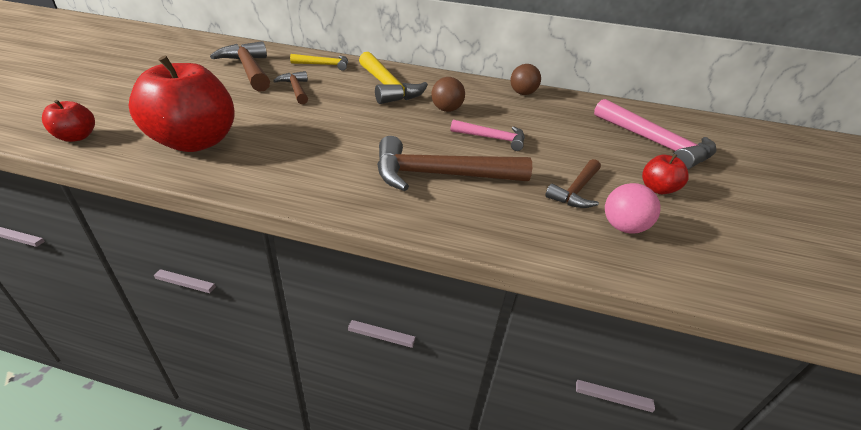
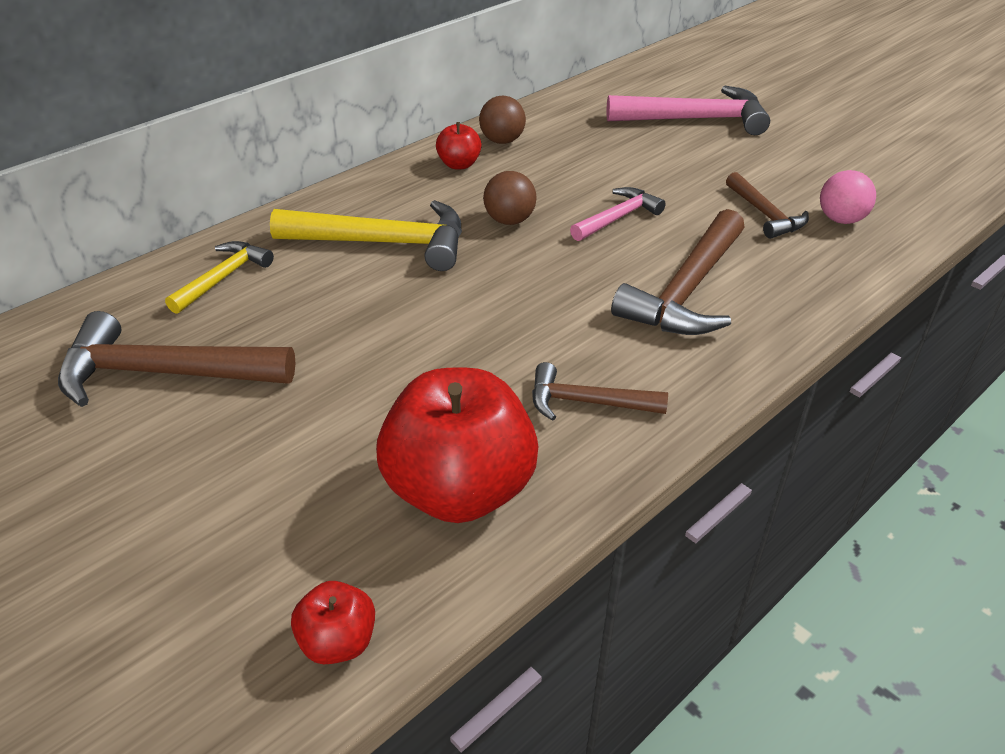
camera: 55 degrees left, 5 degrees up
(296, 90) = (317, 338): brown hammer -> brown hammer (587, 402)
(657, 189) = (786, 167): red apple -> red apple (459, 164)

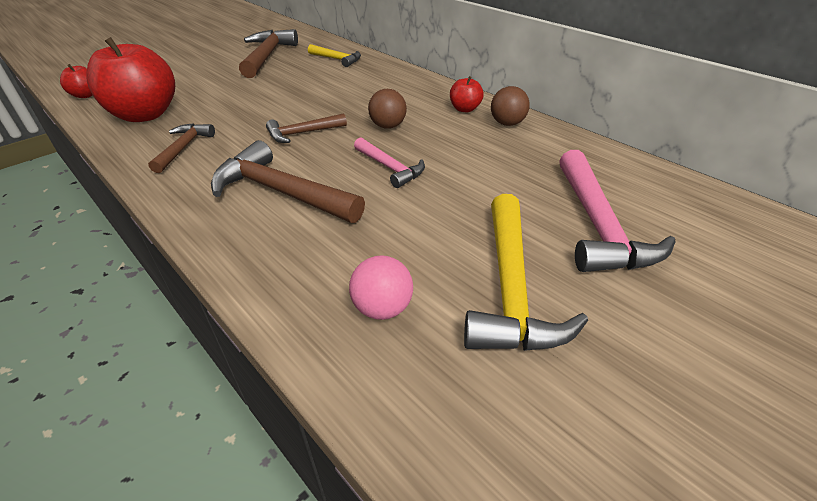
camera: 90 degrees right, 0 degrees up
(383, 243) = (364, 91): yellow hammer -> yellow hammer (510, 288)
(765, 214) = (394, 250): brown hammer -> brown hammer (302, 133)

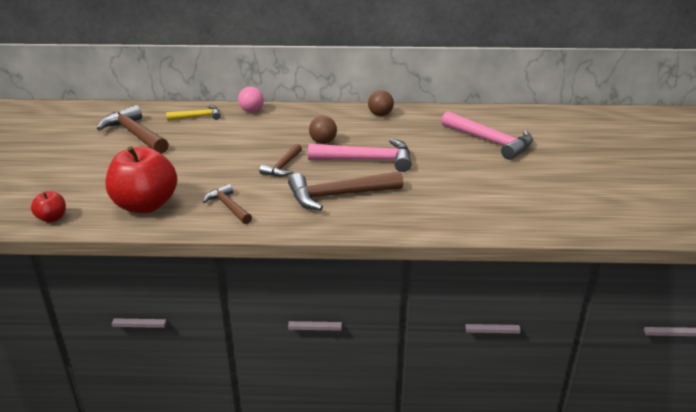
camera: 45 degrees left, 10 degrees down
(382, 308) = (469, 207): pink ball -> pink ball (251, 111)
(390, 168) = (367, 160): pink hammer -> pink hammer, size x1.74
(464, 109) = (345, 116): red apple -> none
(510, 288) = (498, 177): yellow hammer -> none

